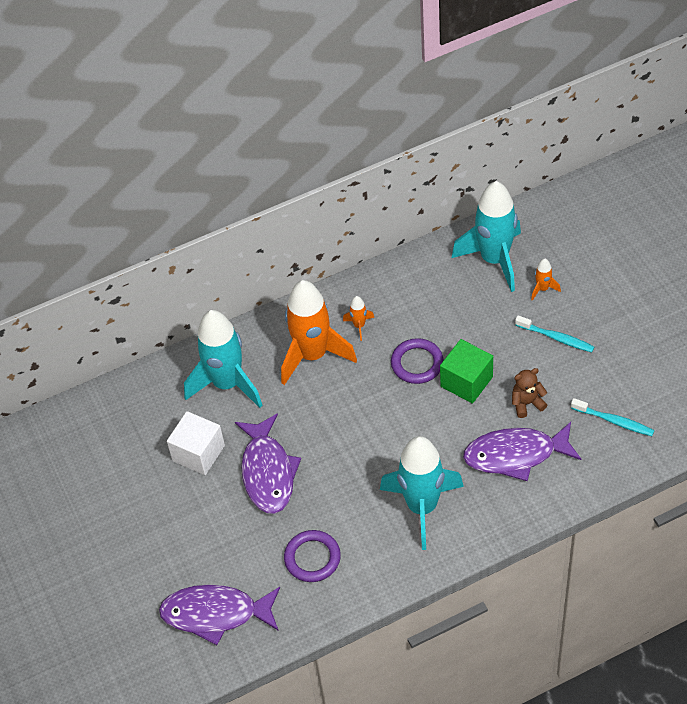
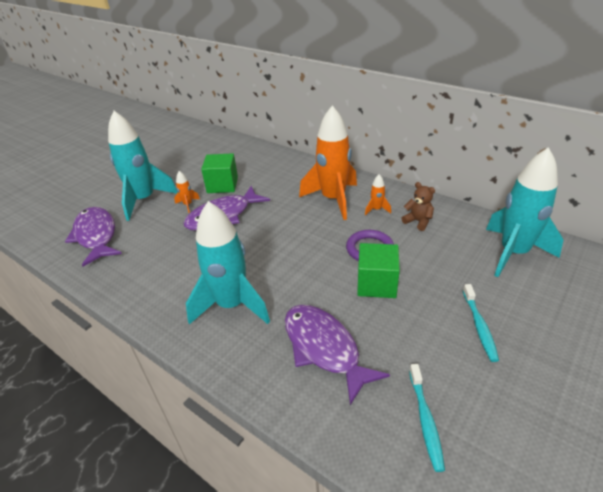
camera: 60 degrees right, 15 degrees down
(198, 453) = (222, 185): white cube -> green cube
(227, 384) = (282, 176): turquoise rocket -> turquoise rocket (144, 200)
(312, 558) = (157, 262): purple ring -> none
(527, 403) = (387, 333): brown teddy bear -> brown teddy bear (418, 221)
(542, 289) = (521, 295): orange rocket -> orange rocket (188, 205)

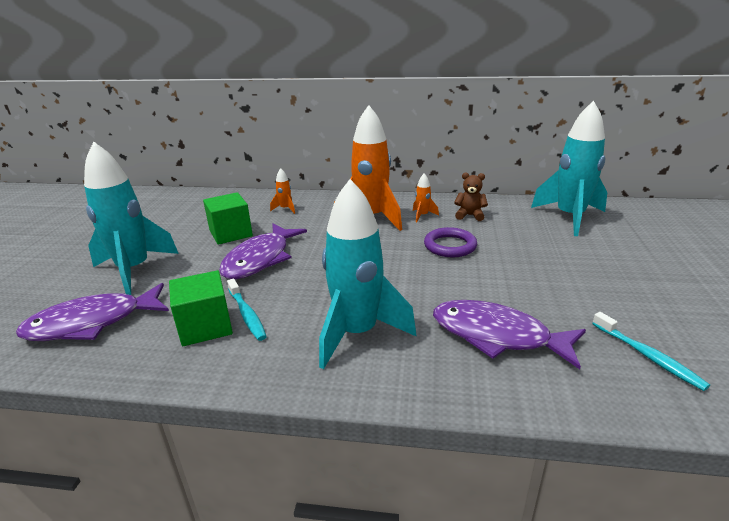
camera: 30 degrees left, 10 degrees down
(96, 236) = (92, 323): purple fish -> purple fish turned 60 degrees counterclockwise
(188, 205) = (203, 260): orange rocket -> orange rocket (285, 209)
(376, 284) = (486, 269): green cube -> green cube (205, 326)
(479, 326) = (604, 273): turquoise toothbrush -> turquoise toothbrush (247, 314)

